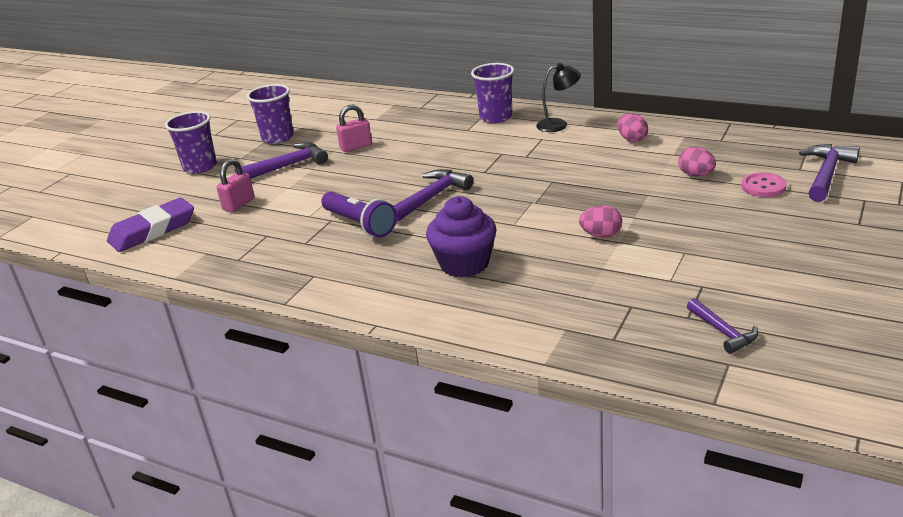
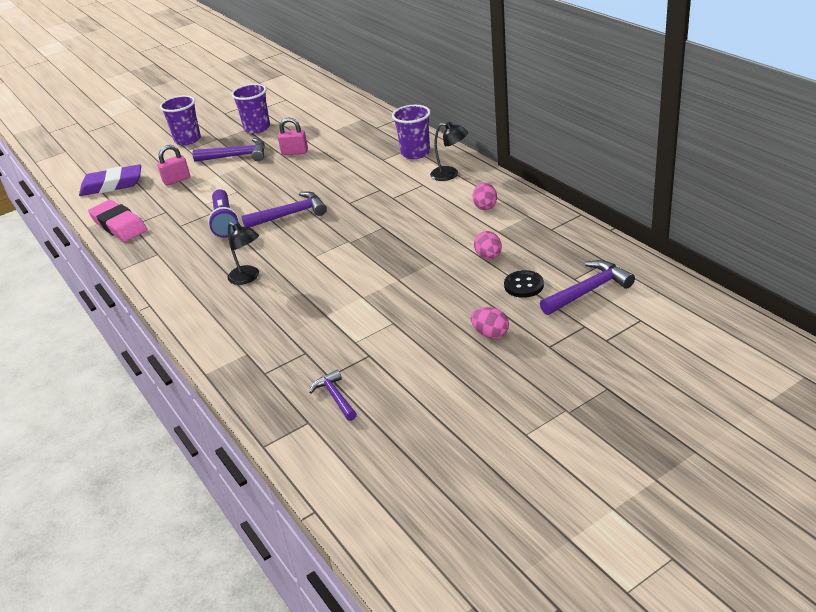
camera: 30 degrees right, 5 degrees up
(219, 264) = (119, 225): none -> pink eraser
(464, 264) = (248, 278): purple cupcake -> black lamp
(601, 235) = (357, 286): pink egg -> pink egg (490, 334)
(723, 332) = (335, 397): purple hammer -> purple hammer turned 150 degrees clockwise
(763, 187) = (523, 285): pink button -> black button

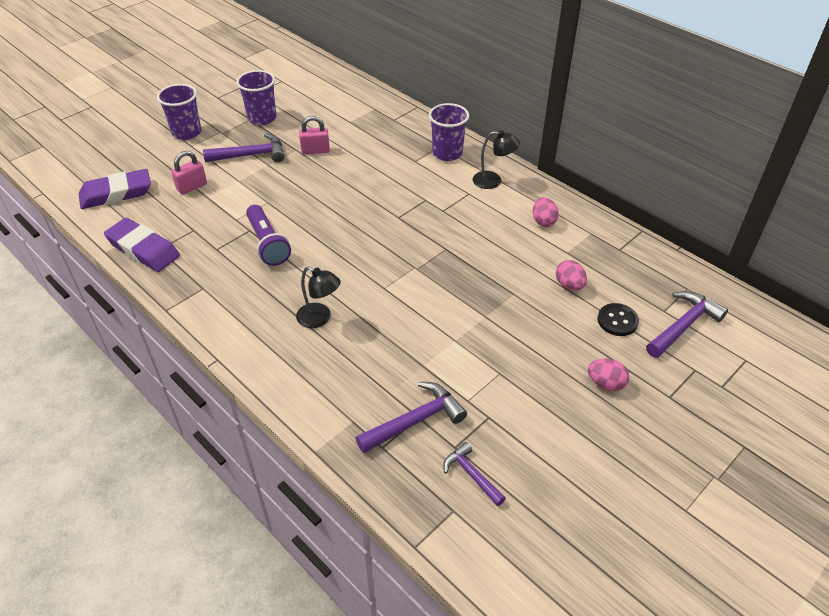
camera: 15 degrees left, 10 degrees up
(119, 225) = (143, 249): pink eraser -> purple eraser
(290, 214) = (338, 233): purple hammer -> purple hammer (415, 421)

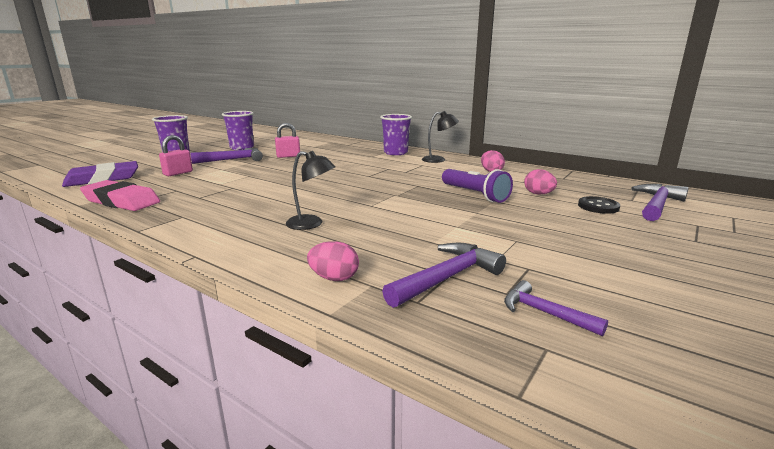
camera: 10 degrees left, 25 degrees down
(143, 249) = (121, 201): purple eraser -> pink eraser
(267, 244) = (251, 192): purple flashlight -> purple flashlight (475, 195)
(605, 383) = (626, 238): pink egg -> pink egg (334, 278)

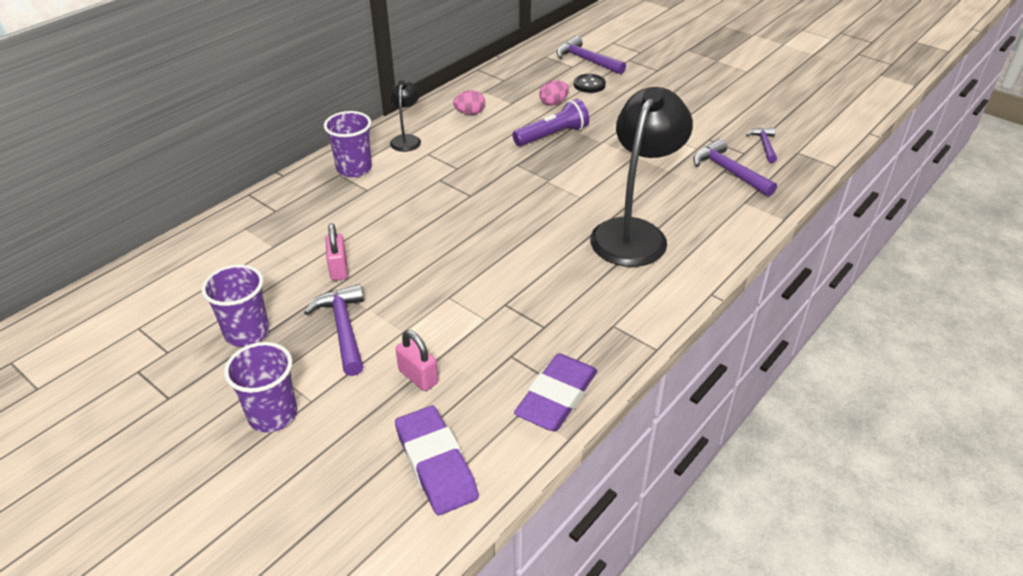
camera: 85 degrees left, 20 degrees up
(121, 201) = (556, 397): pink eraser -> purple eraser
(311, 224) = (634, 232): black lamp -> black lamp, size x2.14
(334, 278) = (738, 218): pink egg -> none
(544, 313) = (764, 145): purple hammer -> purple hammer turned 135 degrees clockwise

